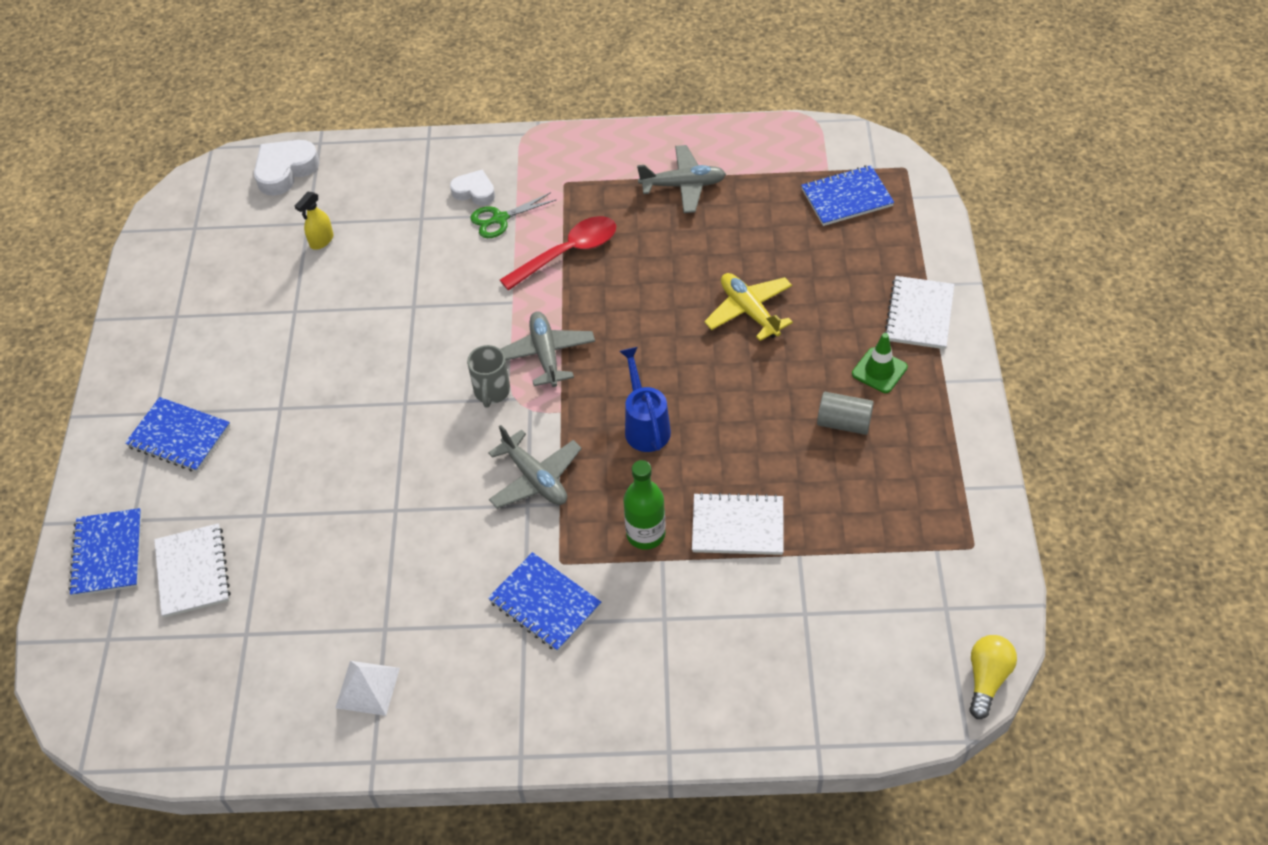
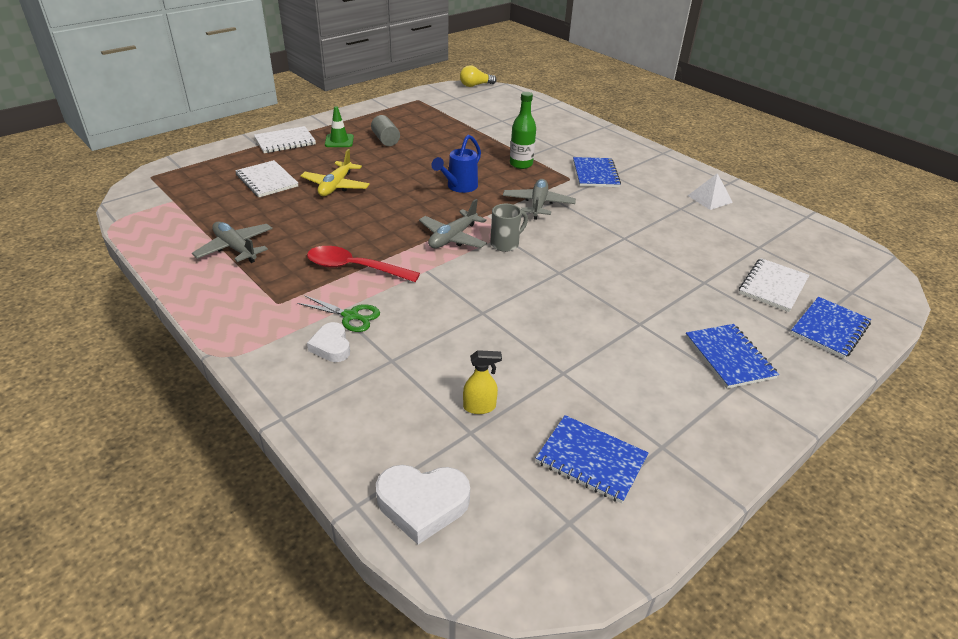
camera: 135 degrees left, 15 degrees down
(737, 526) = (482, 145): white notebook -> white notebook (267, 180)
(847, 198) = (198, 186): blue notebook -> blue notebook (591, 460)

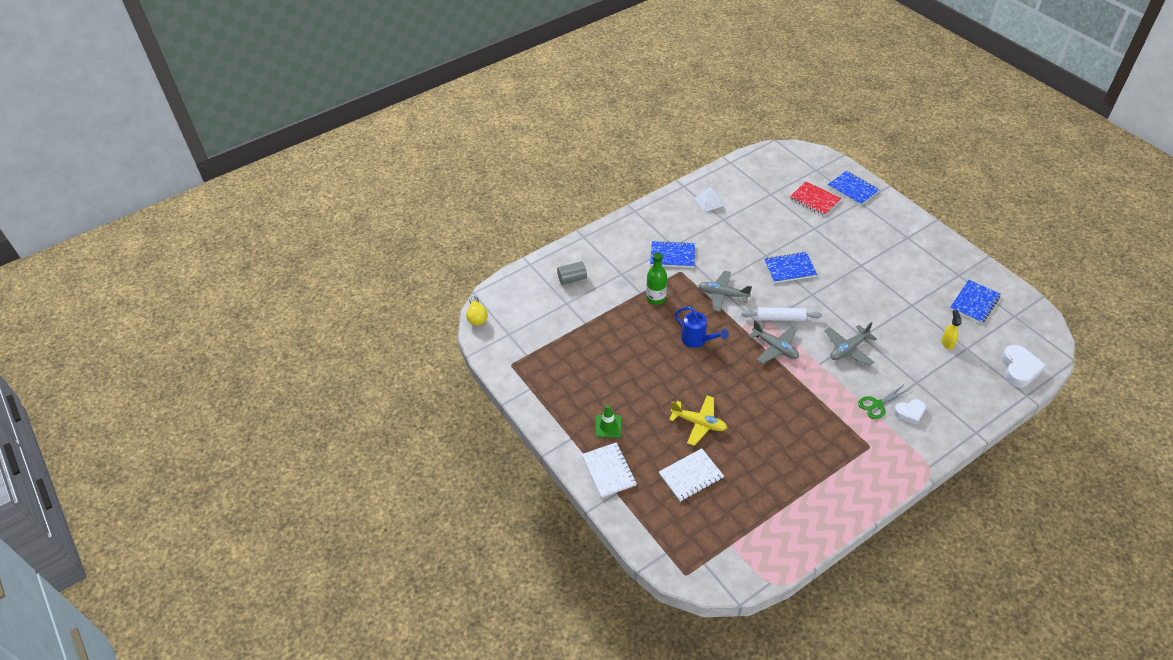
camera: 80 degrees left, 10 degrees up
(235, 248) = (804, 483): grey plane -> grey plane (848, 349)
(350, 316) = (877, 404): green scissors -> green scissors turned 150 degrees counterclockwise
(354, 268) = (821, 405): red spoon -> none
(385, 140) = (607, 390): grey cylinder -> grey cylinder (572, 279)
(505, 244) = (780, 318): grey mug -> white rolling pin
(729, 357) = (885, 235): blue notebook -> blue notebook (790, 269)
(773, 286) = (814, 200): white notebook -> red notebook

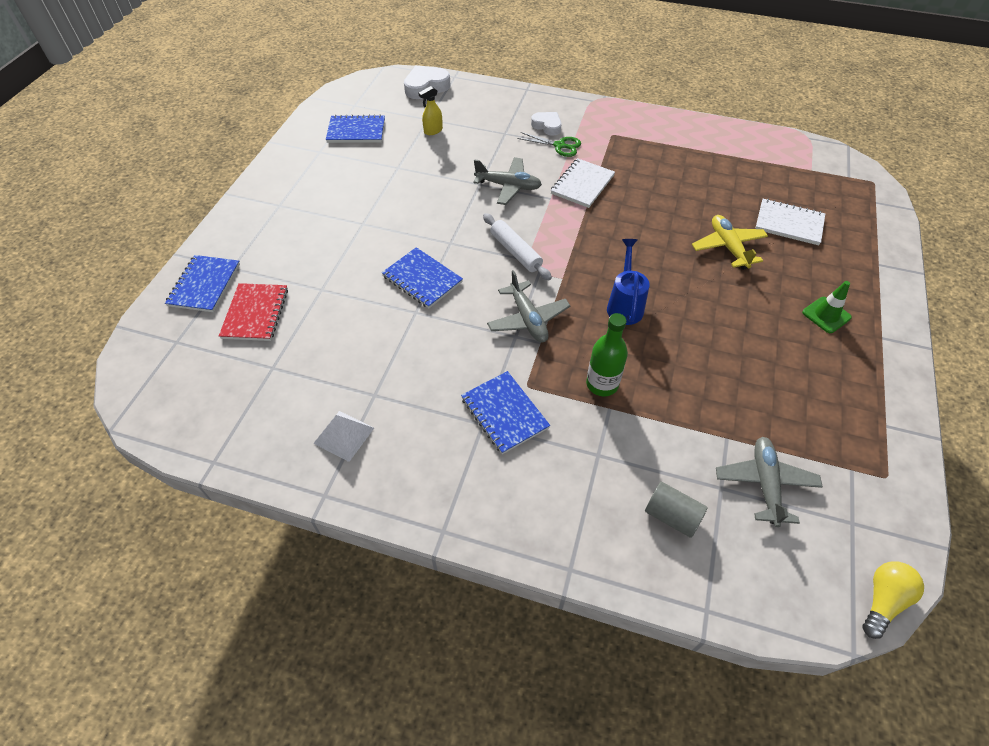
camera: 130 degrees left, 5 degrees up
(609, 471) = (868, 283): white notebook -> white notebook (582, 184)
(775, 347) = (564, 237): grey plane -> grey plane (765, 484)

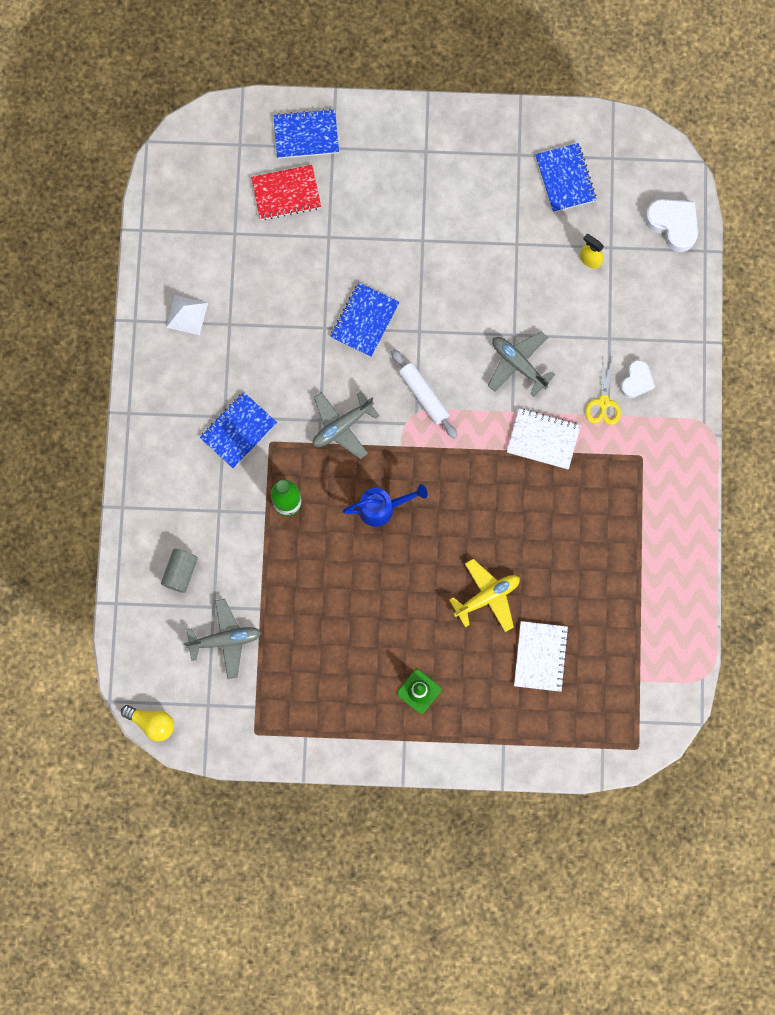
camera: 75 degrees right, 25 degrees up
(508, 186) = (518, 364): grey plane -> grey plane turned 135 degrees clockwise
(515, 252) = (424, 395): white rolling pin -> white rolling pin turned 75 degrees counterclockwise
(559, 146) = (603, 402): green scissors -> yellow scissors

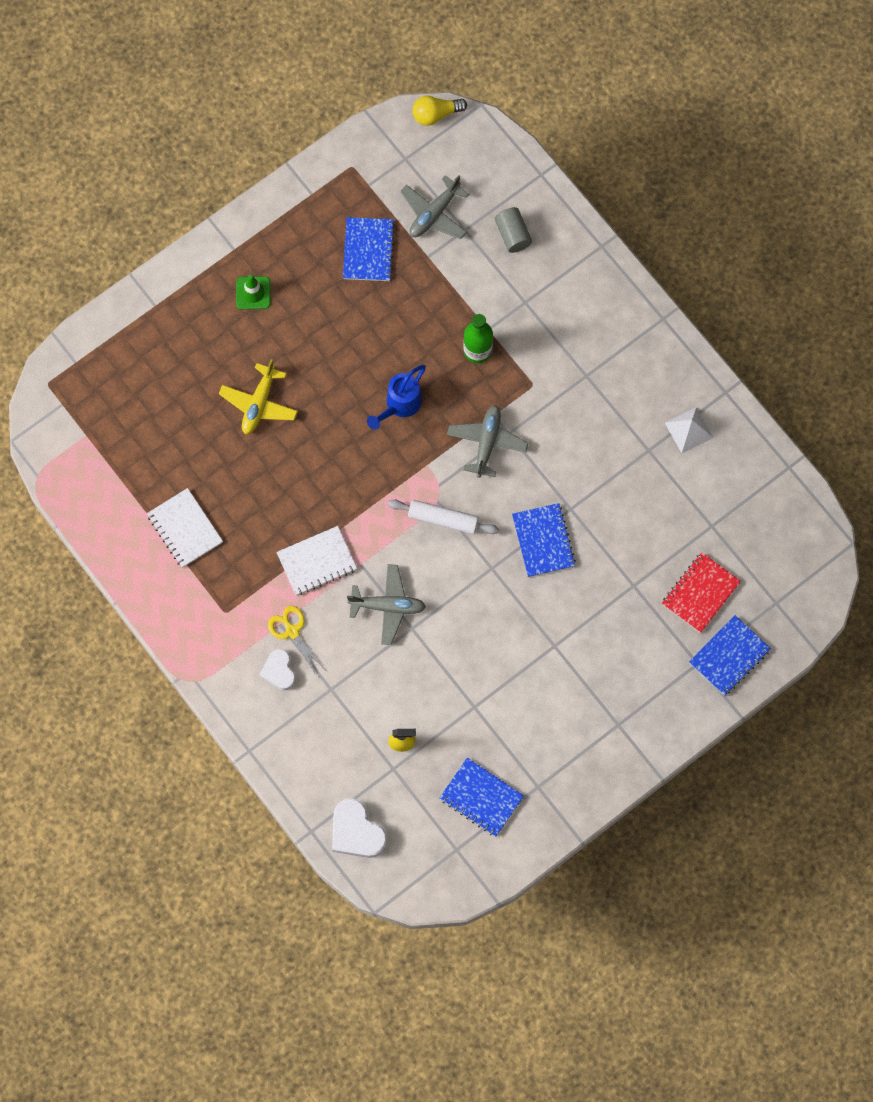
camera: 140 degrees right, 5 degrees down
(238, 431) = (565, 374): blue notebook -> blue notebook (368, 250)
(540, 656) = (180, 392): white notebook -> white notebook (185, 528)
(673, 225) = (356, 832): white heart -> white heart turned 45 degrees clockwise

